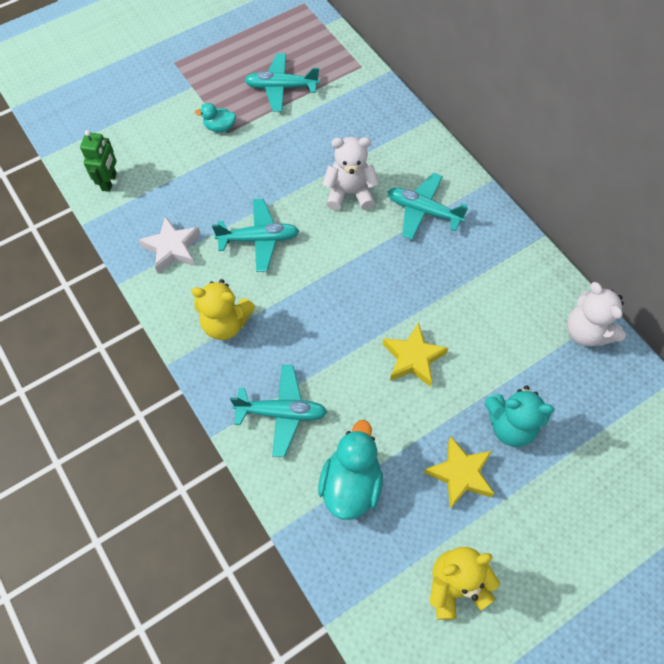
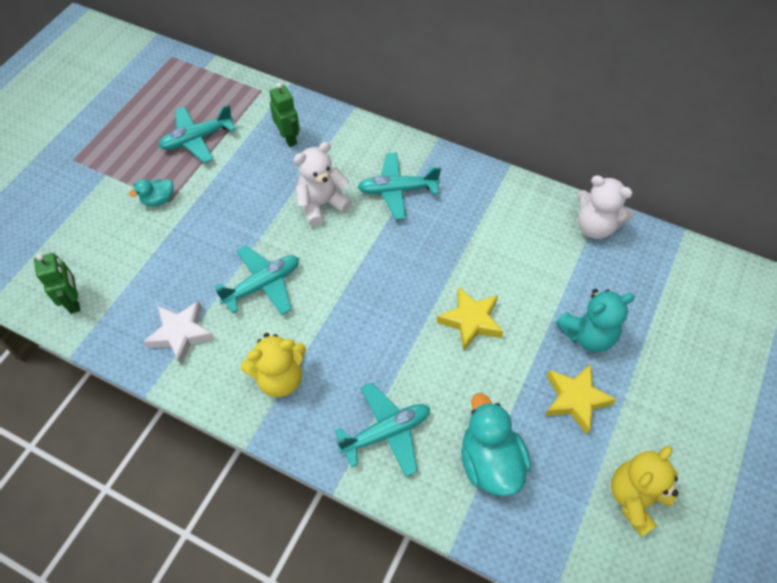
camera: 30 degrees left, 5 degrees down
(358, 120) = (288, 138): none -> green robot

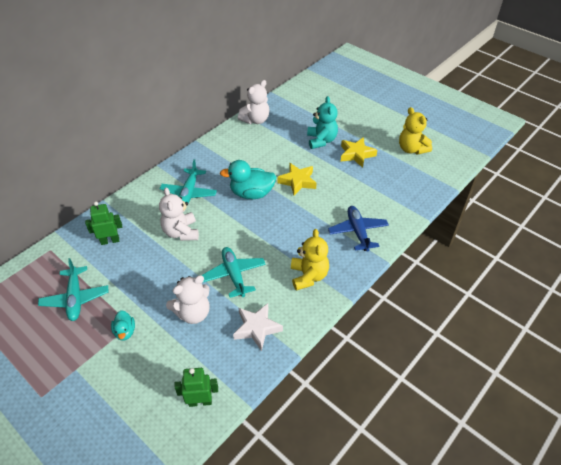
camera: 75 degrees left, 10 degrees down
(194, 257) = (193, 313): none -> white teddy bear
(386, 432) = (358, 232): turquoise plane -> blue plane
(490, 462) = (384, 194): turquoise duck -> turquoise duck (251, 193)

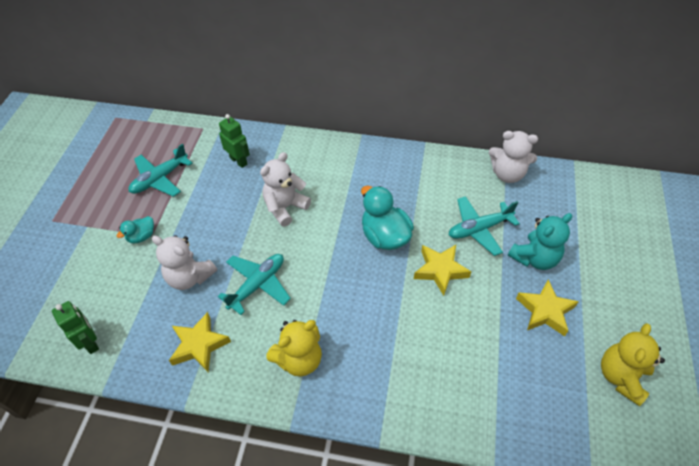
camera: 60 degrees right, 5 degrees up
(189, 193) = (343, 182): turquoise plane -> turquoise plane (479, 229)
(257, 328) = (199, 345): white star -> yellow star
(358, 232) = (405, 380): blue plane -> none

